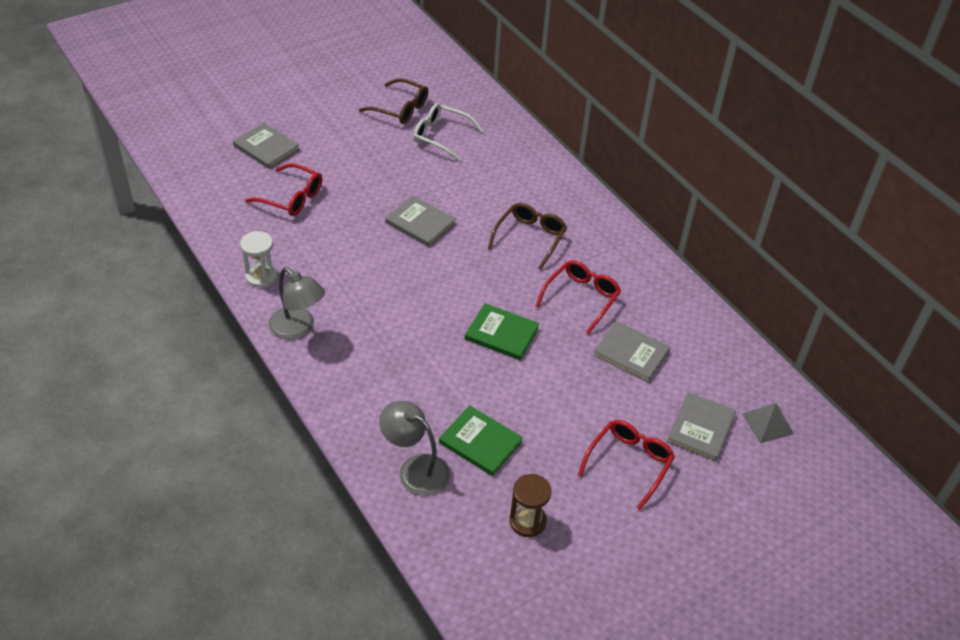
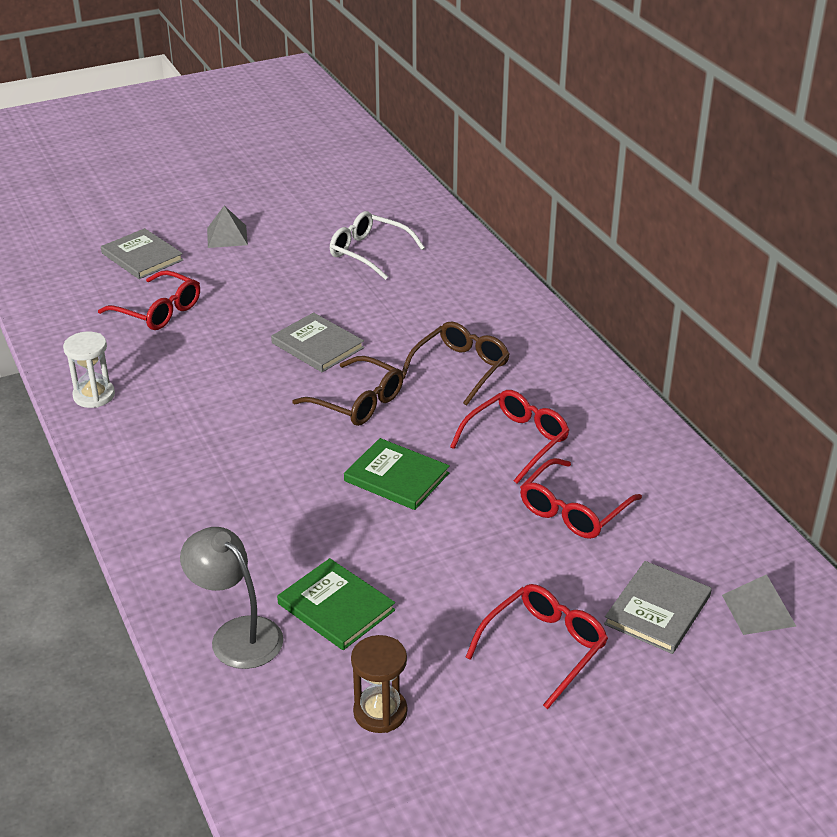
camera: 10 degrees right, 10 degrees down
(298, 329) = (124, 457): grey lamp -> none
(328, 125) = (227, 236): none -> grey pyramid
(400, 109) = (323, 221): brown glasses -> brown glasses (358, 402)
(631, 353) = (573, 510): grey book -> red glasses

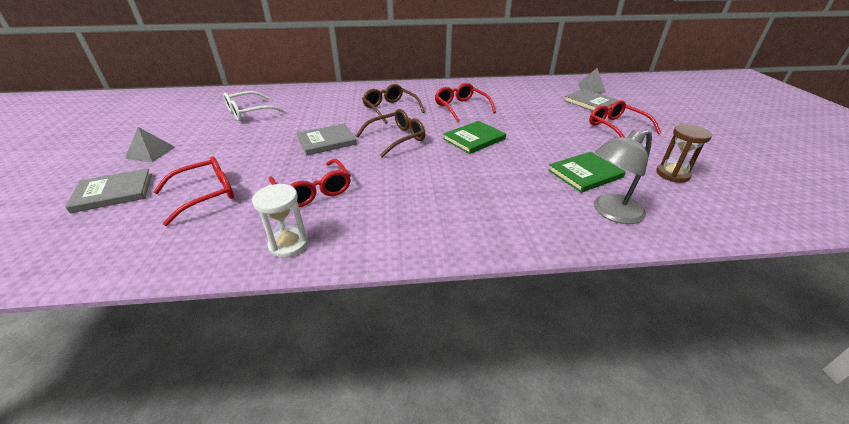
camera: 70 degrees left, 0 degrees up
(573, 510) = (519, 106): red glasses -> red glasses (313, 191)

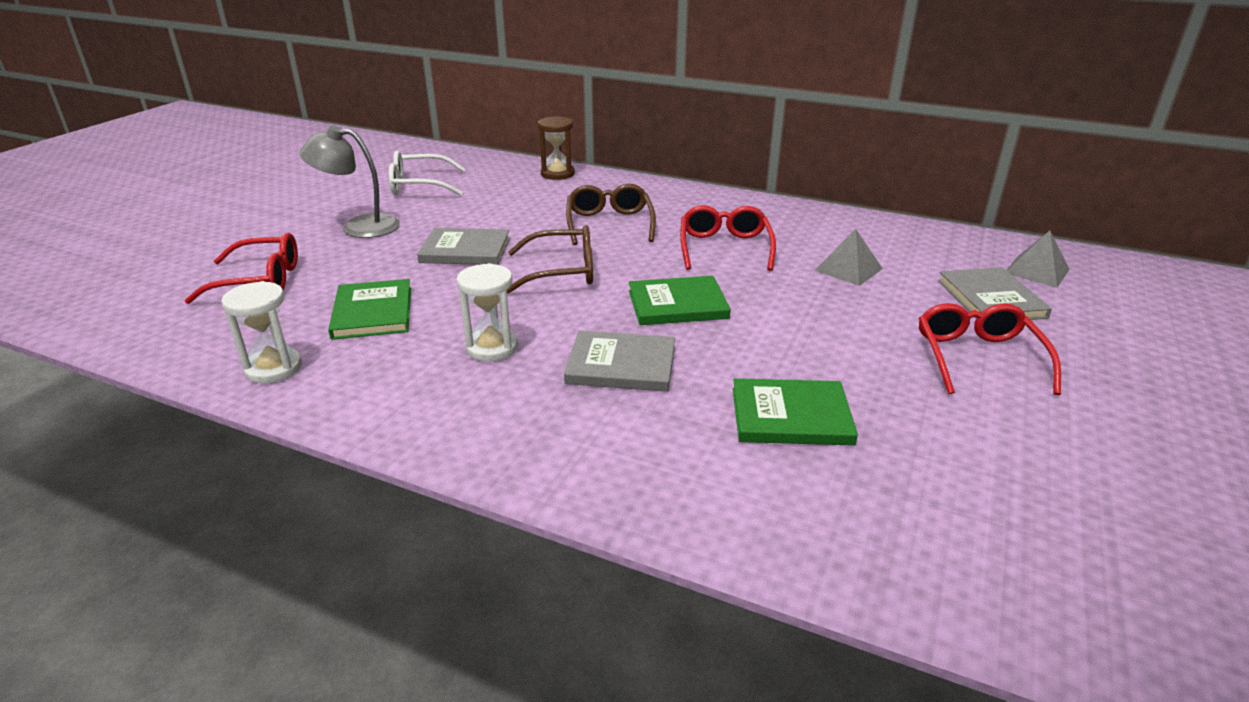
camera: 30 degrees right, 5 degrees down
(113, 192) = (183, 250): grey book -> grey book (621, 365)
(150, 152) = (262, 212): grey pyramid -> grey pyramid (848, 269)
(313, 191) = (373, 312): red glasses -> green book
(410, 188) = (492, 347): none -> white hourglass
(610, 212) = (746, 489): grey lamp -> grey lamp (359, 227)
(672, 174) = (968, 474): brown hourglass -> brown hourglass (557, 174)

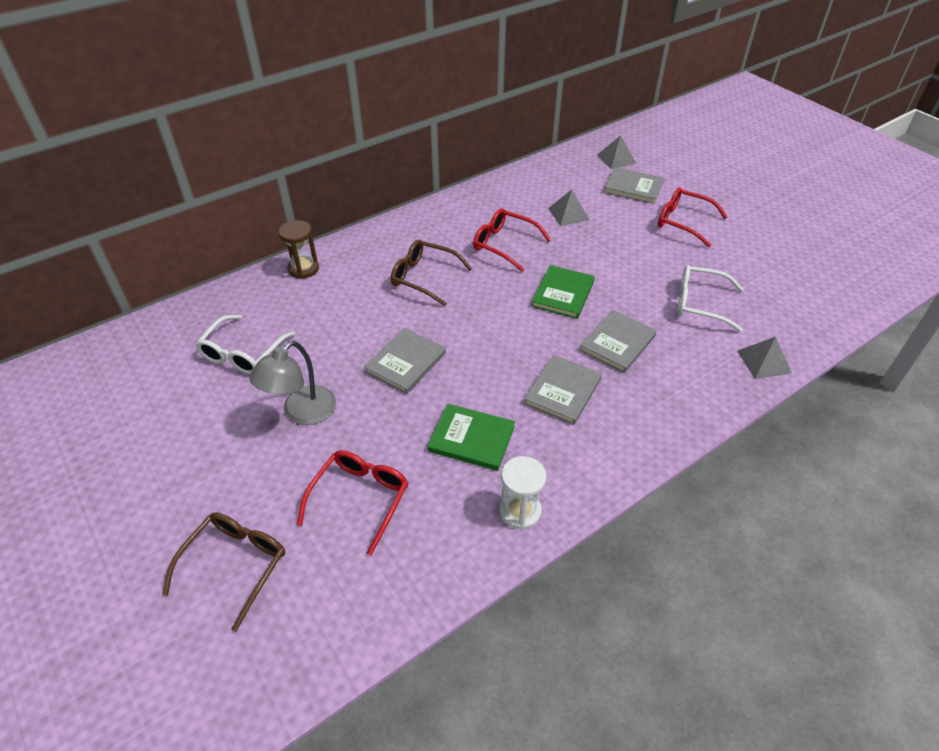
camera: 60 degrees left, 15 degrees up
(492, 347) = (562, 391): white hourglass -> grey book
(562, 271) = (481, 325): brown glasses -> brown glasses (235, 565)
(717, 515) = (764, 361): none -> grey pyramid
(791, 416) = (699, 303): green book -> white glasses

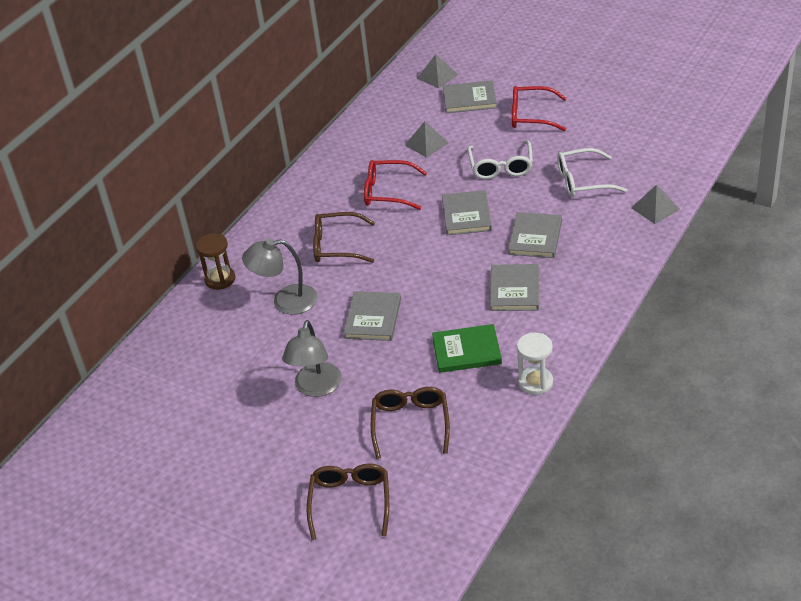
camera: 20 degrees left, 5 degrees down
(242, 353) = (226, 366): white glasses -> white glasses (501, 167)
(341, 312) = (285, 301): none -> grey lamp
(360, 498) = (410, 423): red glasses -> brown glasses
(563, 294) = (466, 215): green book -> grey book

